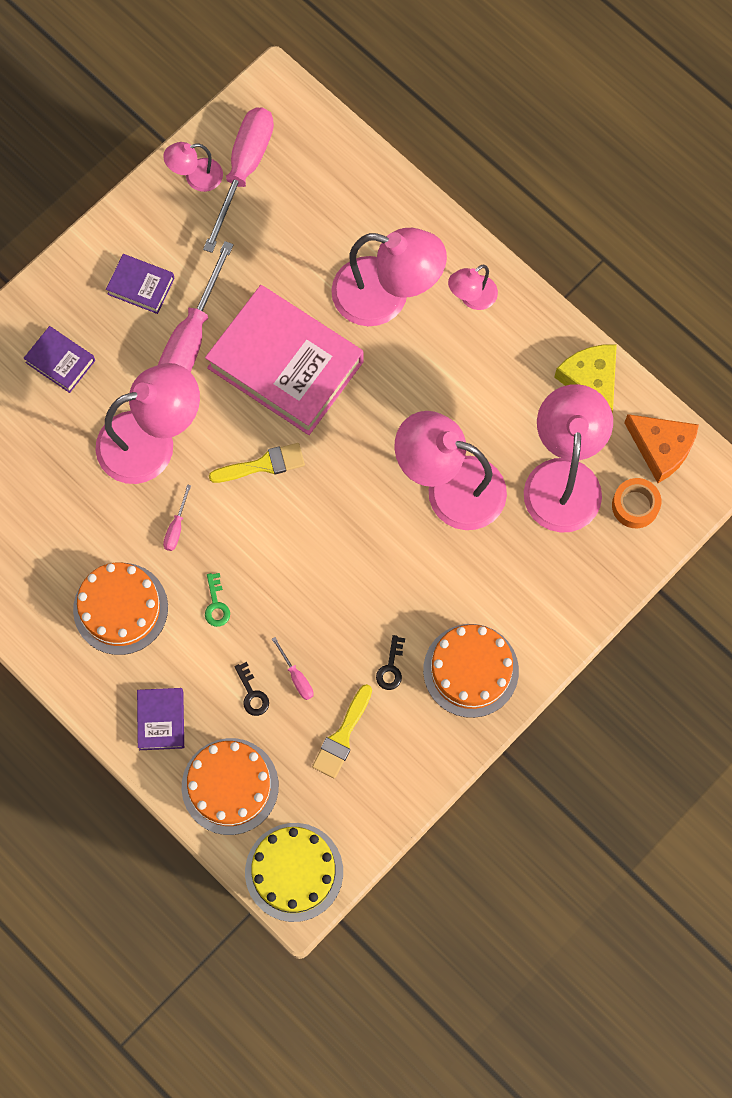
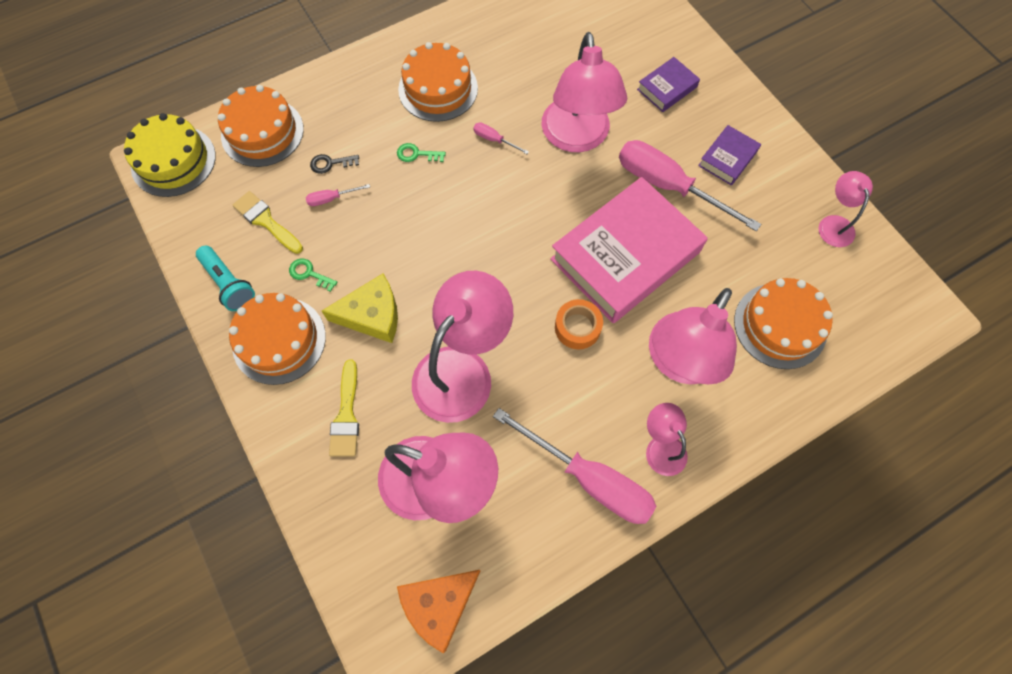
camera: 105 degrees right, 5 degrees down
(161, 720) = (336, 97): purple book -> none
(244, 170) = (838, 266): pink screwdriver -> pink screwdriver (589, 479)
(263, 464) = (532, 216): yellow brush -> yellow brush (346, 415)
(323, 214) = (780, 325): none -> orange cake
(391, 667) = (309, 274): black key -> green key
(425, 745) = (229, 284): none -> turquoise flashlight
(591, 380) = (538, 548): yellow cheese -> yellow cheese (372, 315)
(635, 506) = (384, 552): orange tape -> orange tape (577, 327)

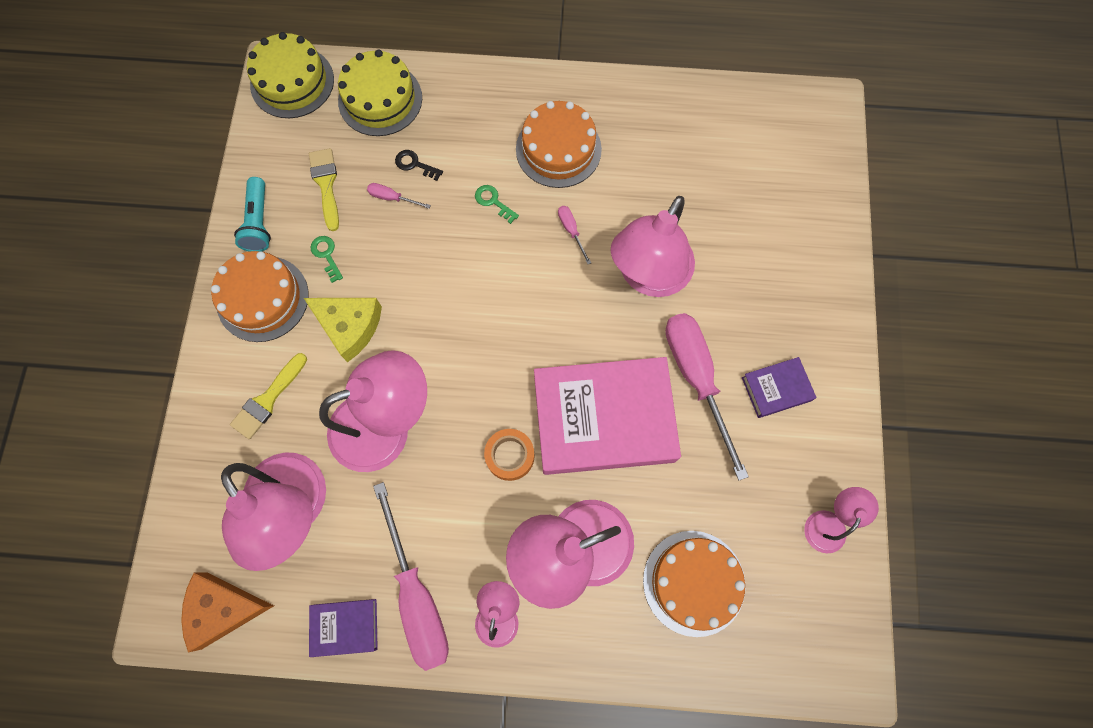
camera: 35 degrees right, 5 degrees up
(262, 132) = (380, 99): orange cake -> yellow cake
(667, 88) = (773, 280): purple book -> purple book (345, 626)

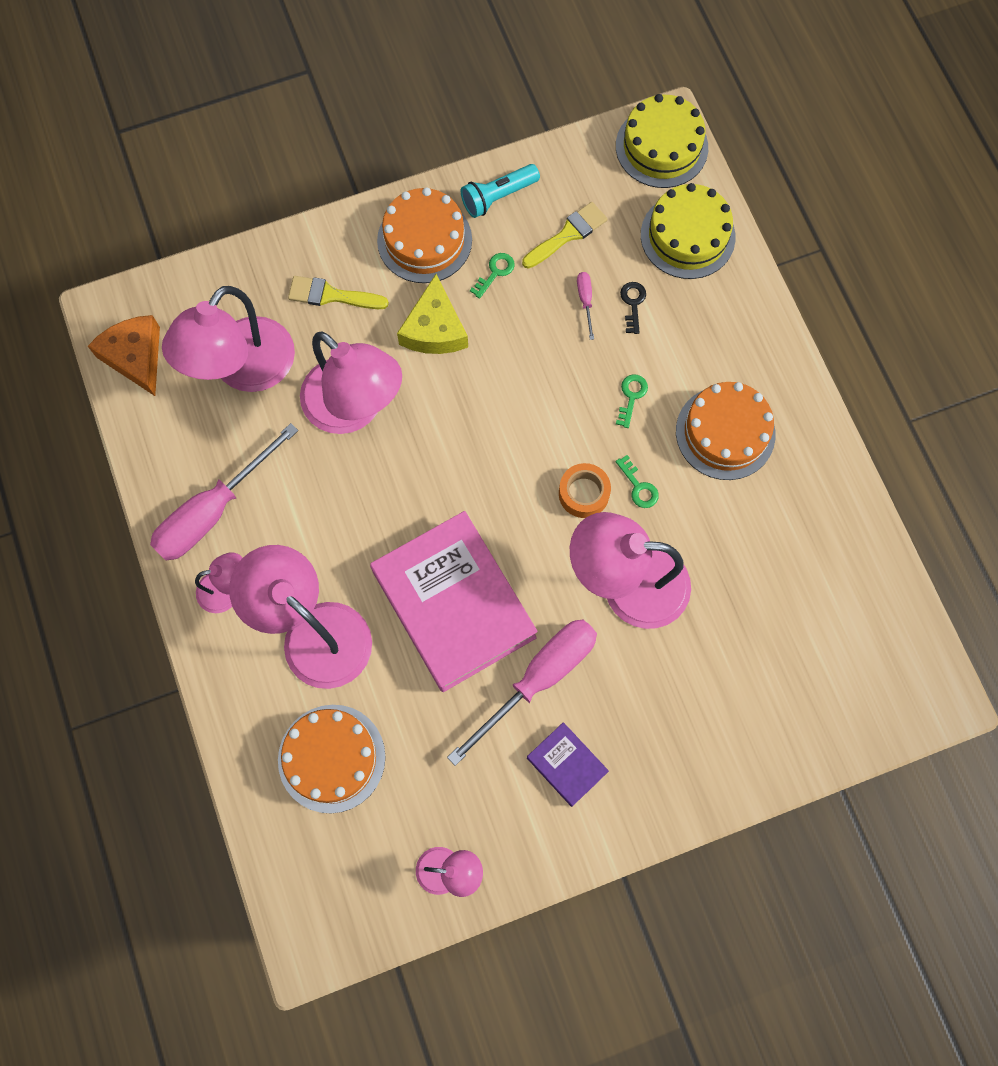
camera: 65 degrees right, 0 degrees up
(345, 626) = (161, 463): purple book -> none
(510, 456) = (376, 533): orange tape -> orange tape (583, 493)
(571, 231) = (638, 486): pink screwdriver -> green key

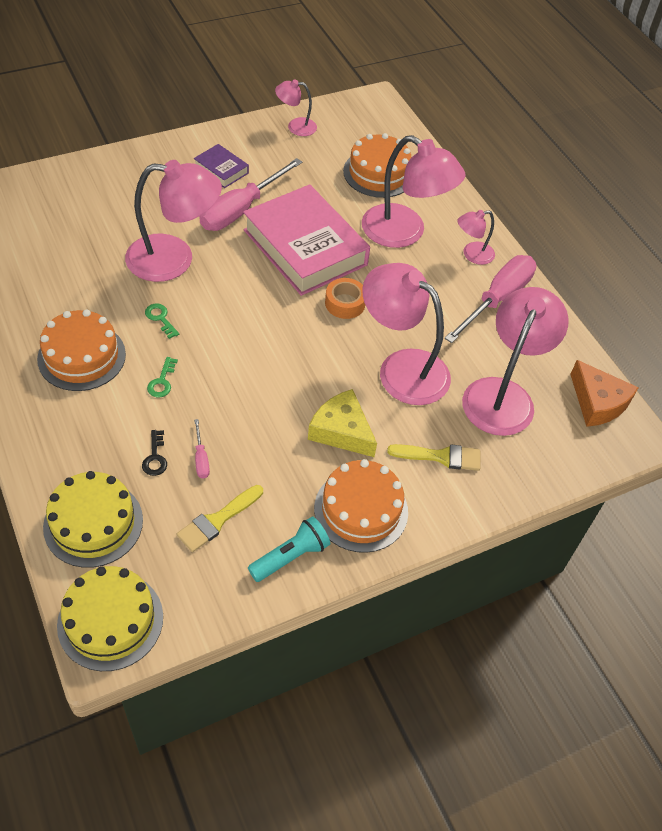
camera: 170 degrees right, 20 degrees down
(434, 329) = (341, 431): yellow cheese -> yellow cheese turned 45 degrees counterclockwise
(495, 272) = (289, 481): green key -> none
(583, 493) = (206, 313): orange tape -> orange tape (345, 303)

